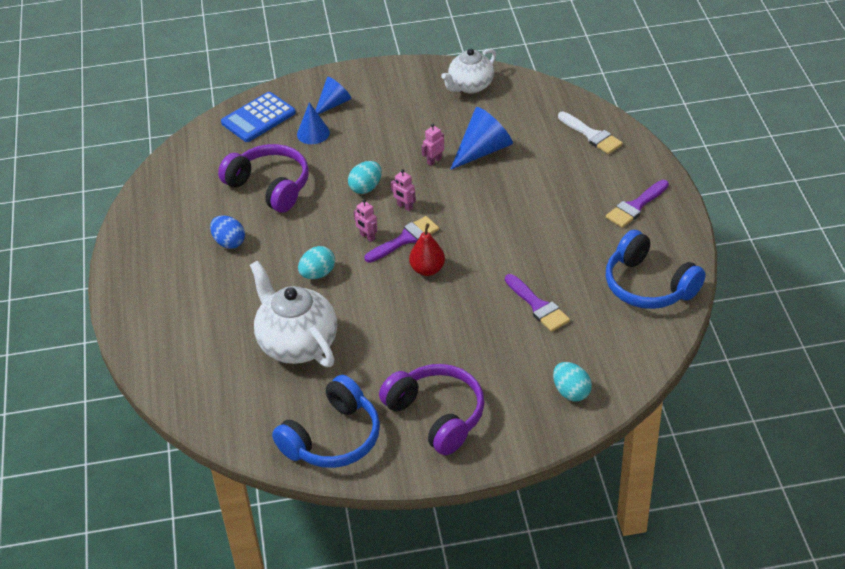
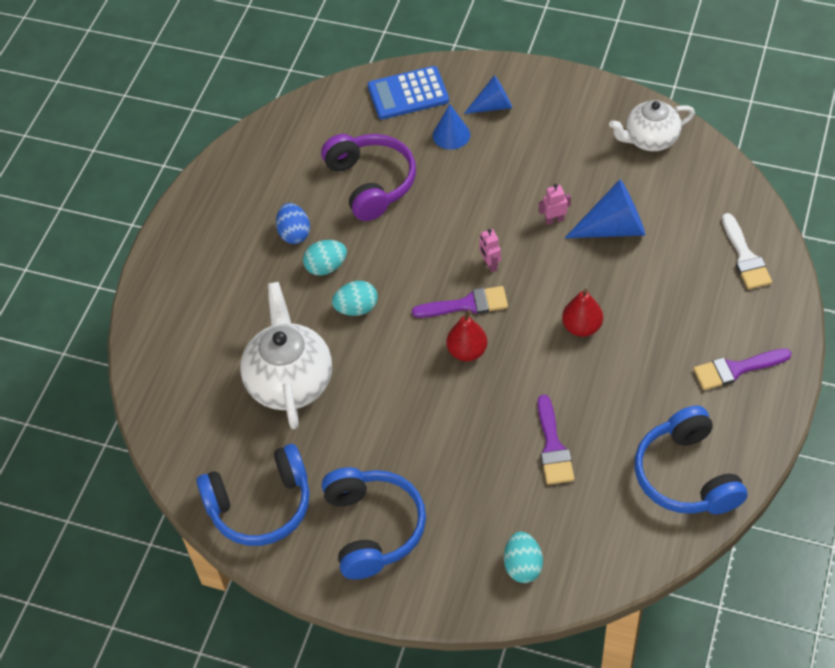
camera: 30 degrees right, 10 degrees up
(366, 188) = (464, 224): turquoise egg -> turquoise egg (326, 267)
(367, 237) = (431, 285): pink robot -> none
(436, 415) = (373, 528): purple headphones -> blue headphones
(504, 221) = (582, 327): none -> red pear

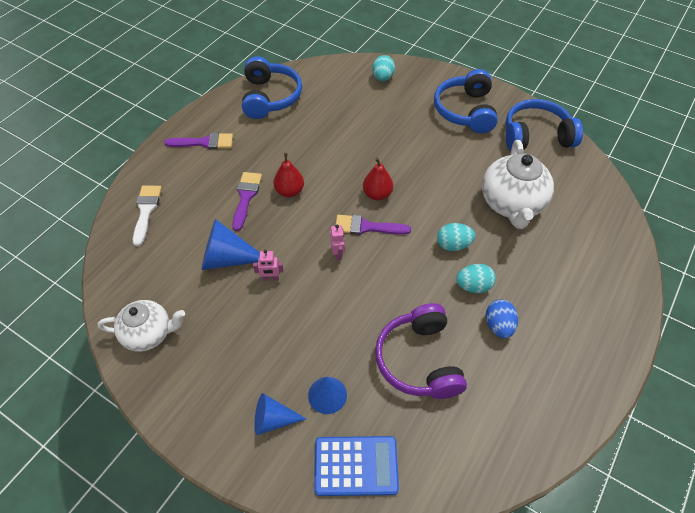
camera: 170 degrees left, 0 degrees up
(553, 447) = (341, 127): purple brush -> purple brush (246, 197)

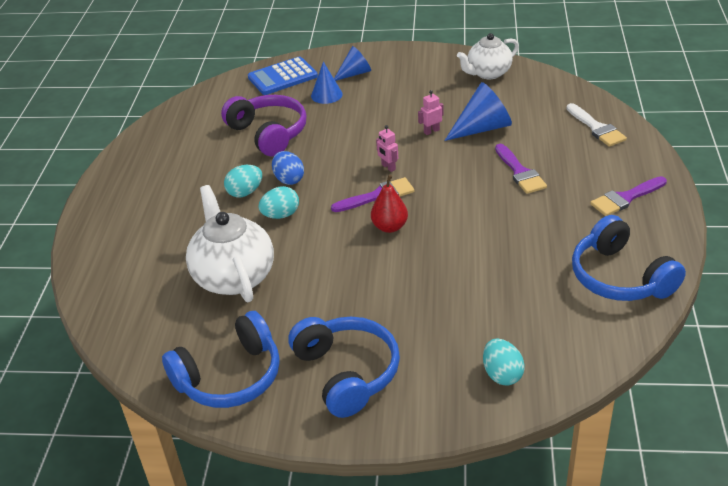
camera: 155 degrees right, 15 degrees down
(289, 191) = (483, 193): red pear -> none
(498, 326) = (210, 175): blue egg -> blue egg (289, 179)

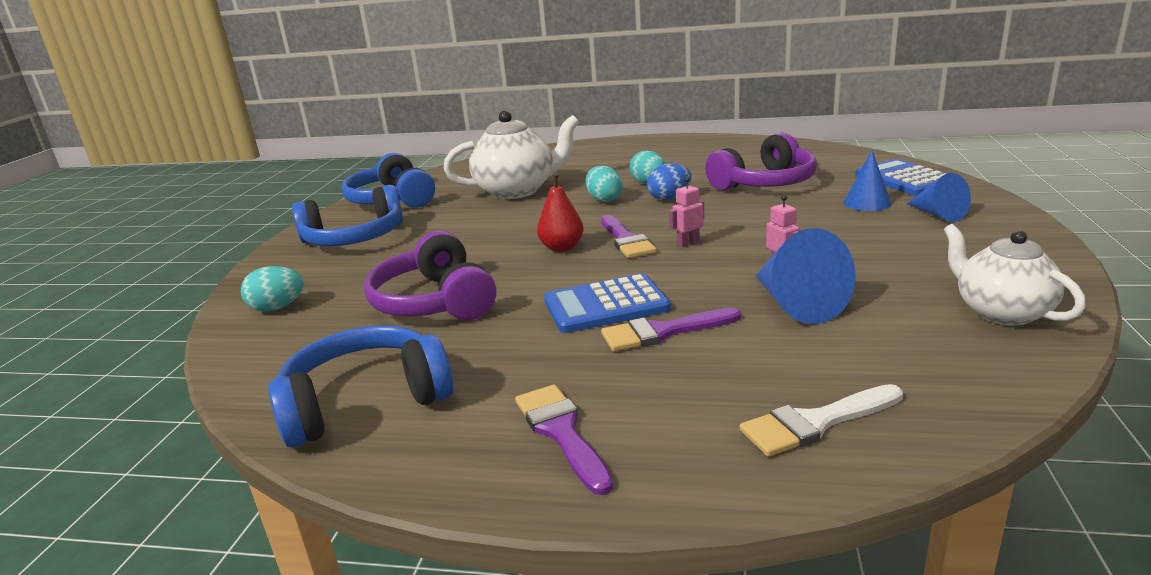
camera: 95 degrees right, 15 degrees down
(486, 278) = (435, 302): none -> purple headphones
(487, 196) = (606, 305): none -> blue calculator

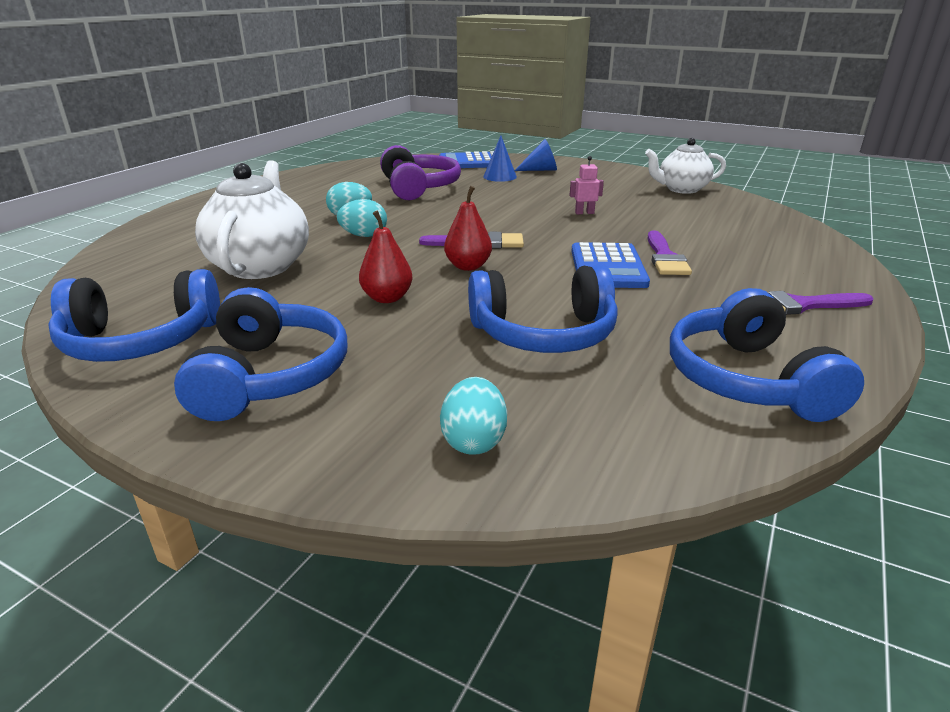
camera: 75 degrees left, 5 degrees up
(435, 302) = (543, 333): purple headphones -> blue headphones
(479, 238) = (387, 298): none -> red pear
(669, 198) = (402, 216): blue egg -> none
(688, 243) = (512, 227): pink robot -> none
(796, 304) = (644, 220): blue cone -> none
(815, 423) = (791, 243): white brush -> none

